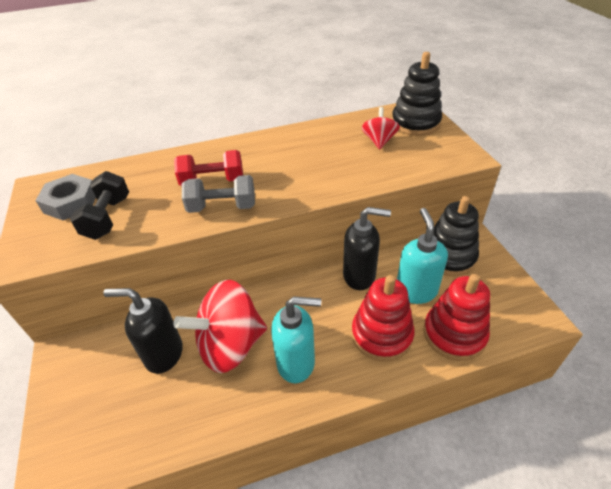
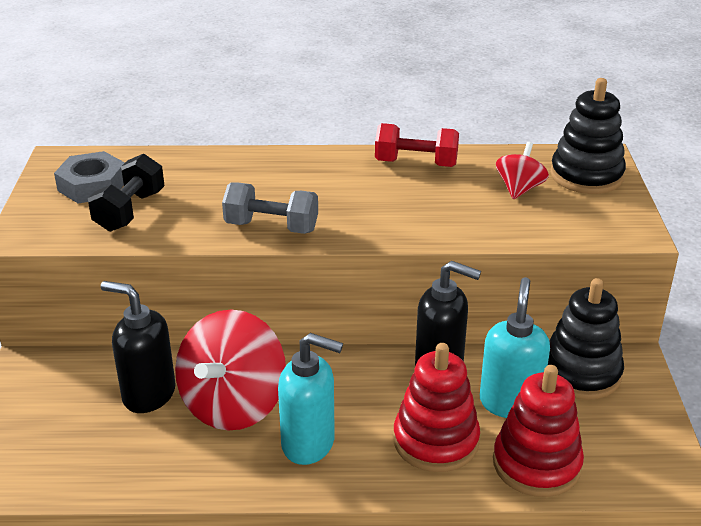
camera: 15 degrees right, 10 degrees down
(212, 181) = (272, 195): red dumbbell -> red dumbbell (416, 163)
(230, 345) = (233, 404): red spinning top -> red spinning top turned 60 degrees counterclockwise

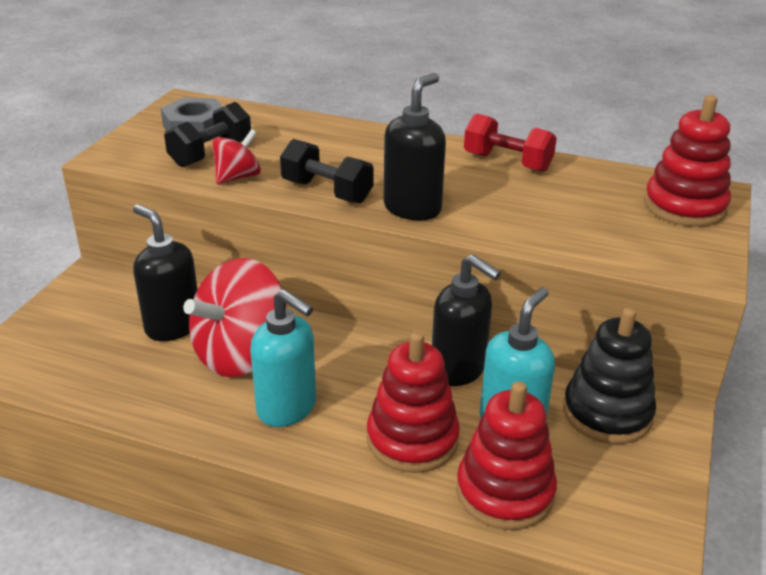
camera: 20 degrees right, 0 degrees up
(271, 227) = (327, 191): grey dumbbell -> black dumbbell
(361, 227) = (412, 208): none -> black soap dispenser
(519, 189) = (601, 205): red spinning top -> red spinning top (237, 177)
(586, 176) = (684, 206): black stacking toy -> red stacking toy

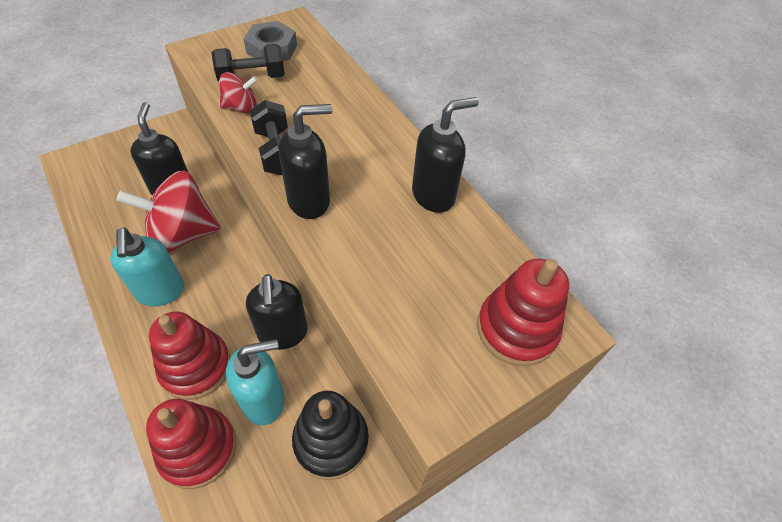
camera: 35 degrees right, 20 degrees up
(507, 162) = (433, 195): red dumbbell -> black soap dispenser

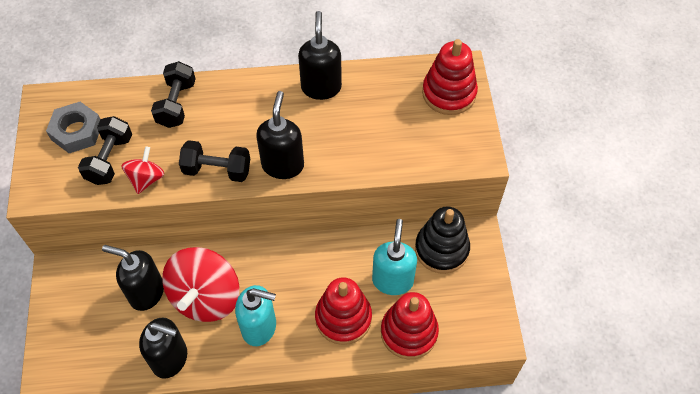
camera: 60 degrees left, 5 degrees up
(283, 333) = (345, 251): black soap dispenser -> black soap dispenser (170, 359)
(339, 96) = (176, 104): none -> black dumbbell

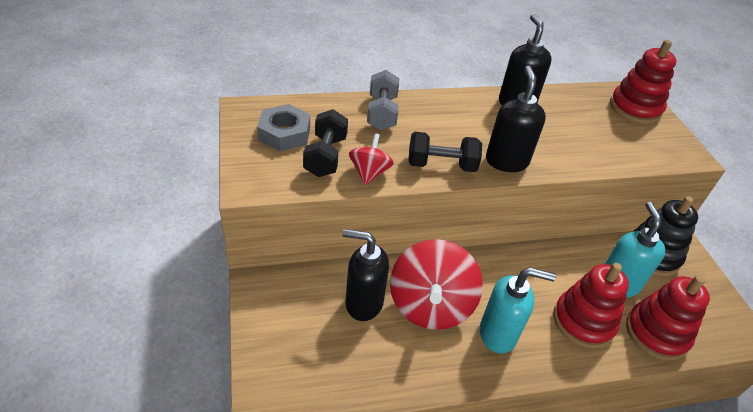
camera: 10 degrees left, 15 degrees down
(170, 359) = (408, 372): black soap dispenser -> none
(176, 104) = (382, 113): black dumbbell -> grey dumbbell

